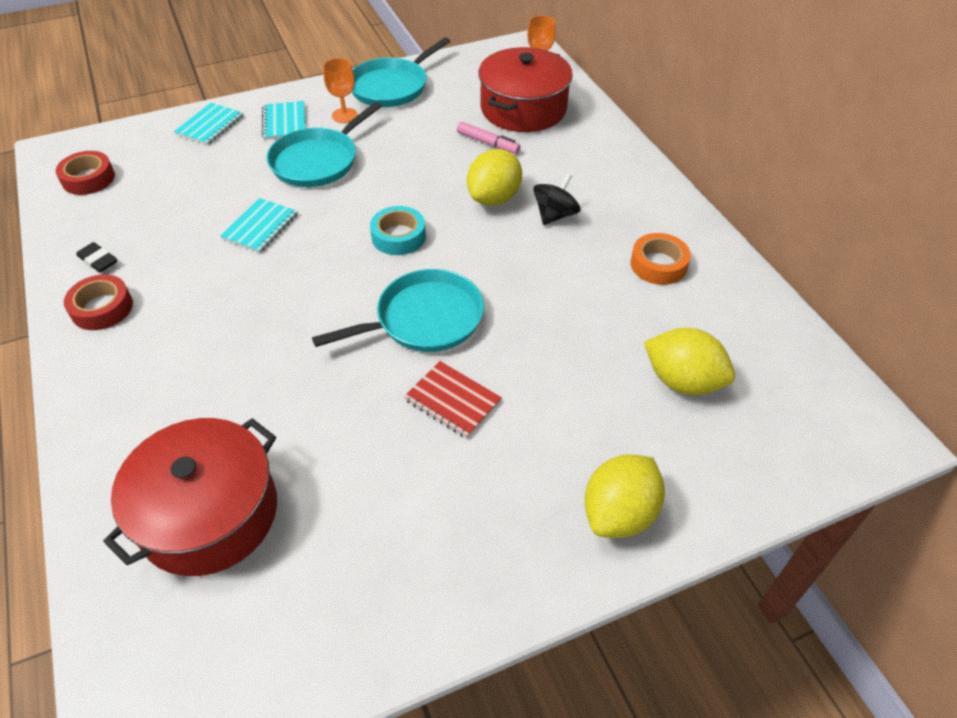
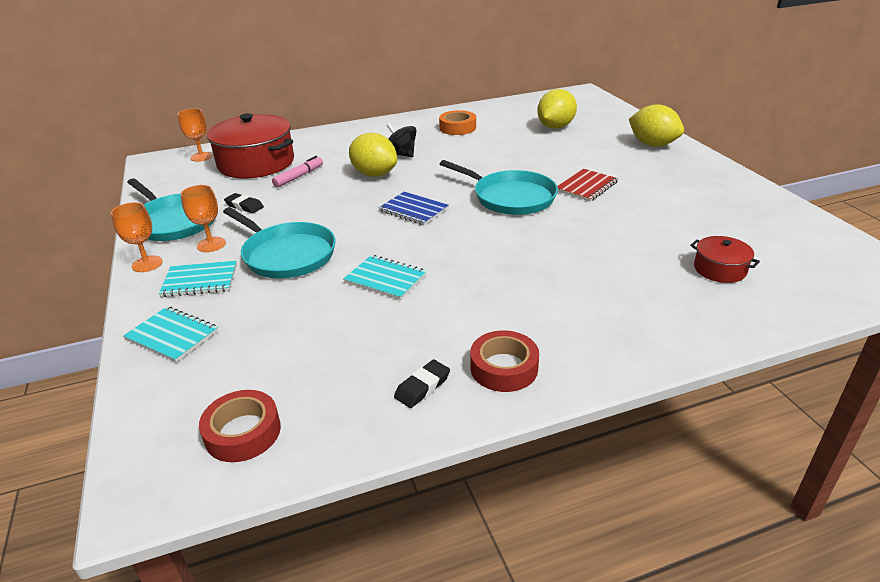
camera: 85 degrees left, 15 degrees down
(209, 513) = (720, 269): red pot -> red pot, size x0.47
(318, 90) = (147, 264): none -> orange goblet
(398, 236) = (413, 210): turquoise tape -> blue notebook
(419, 120) = (244, 206): none -> black eraser
(424, 319) = (510, 197): turquoise pan -> turquoise pan turned 150 degrees clockwise

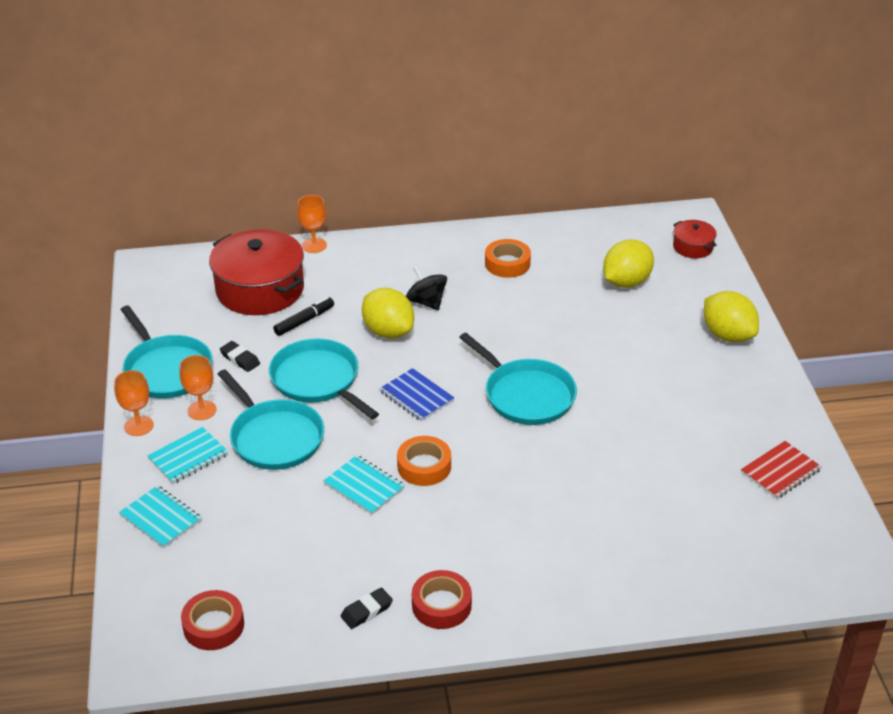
camera: 10 degrees right, 5 degrees up
(200, 280) = (188, 457): turquoise notebook -> turquoise notebook turned 45 degrees counterclockwise
(201, 157) = (199, 267): orange goblet -> orange goblet (314, 245)
(299, 176) = (304, 321): pink marker -> black marker
(320, 211) = (318, 380): none -> turquoise pan
(439, 256) = (424, 466): none -> orange tape
(586, 186) = (616, 393): red notebook -> red notebook (780, 471)
(720, 269) = (694, 533): red pot -> red pot (693, 247)

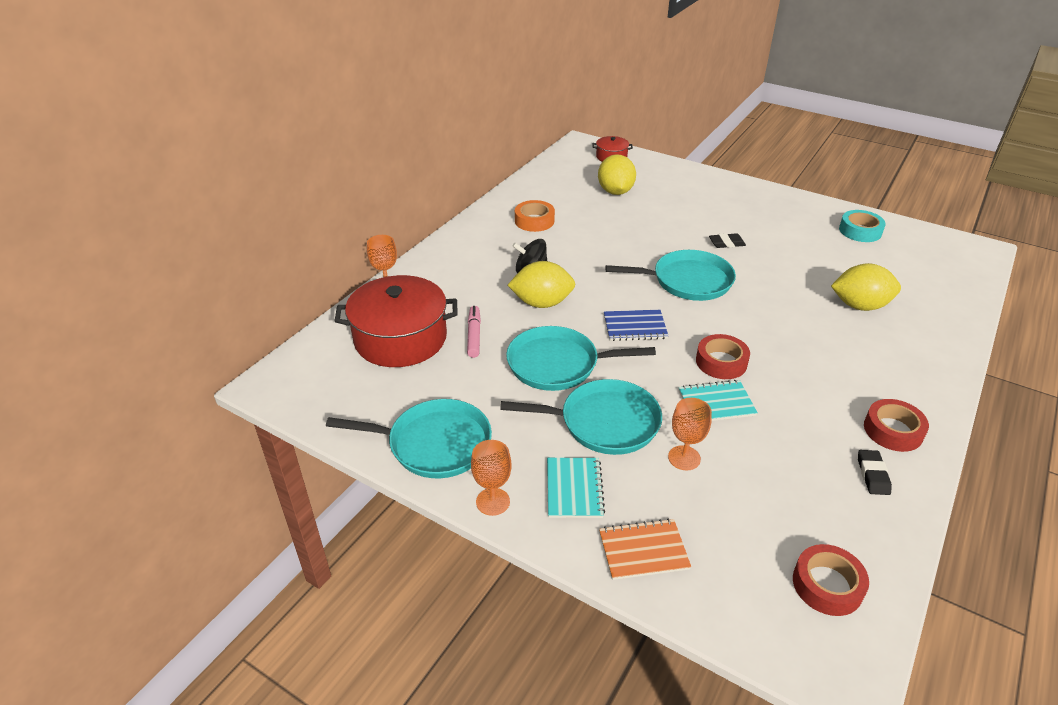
camera: 50 degrees left, 0 degrees up
(160, 518) = (643, 550): turquoise notebook -> orange notebook
(202, 410) = (518, 449): orange goblet -> orange goblet (684, 458)
(240, 359) = (477, 393): black eraser -> black eraser (726, 243)
(304, 321) = (474, 336): black marker -> pink marker
(424, 466) = (721, 362): orange tape -> red tape
(727, 335) = (711, 186): yellow lemon -> yellow lemon (859, 306)
(780, 471) = (860, 231): red notebook -> turquoise tape

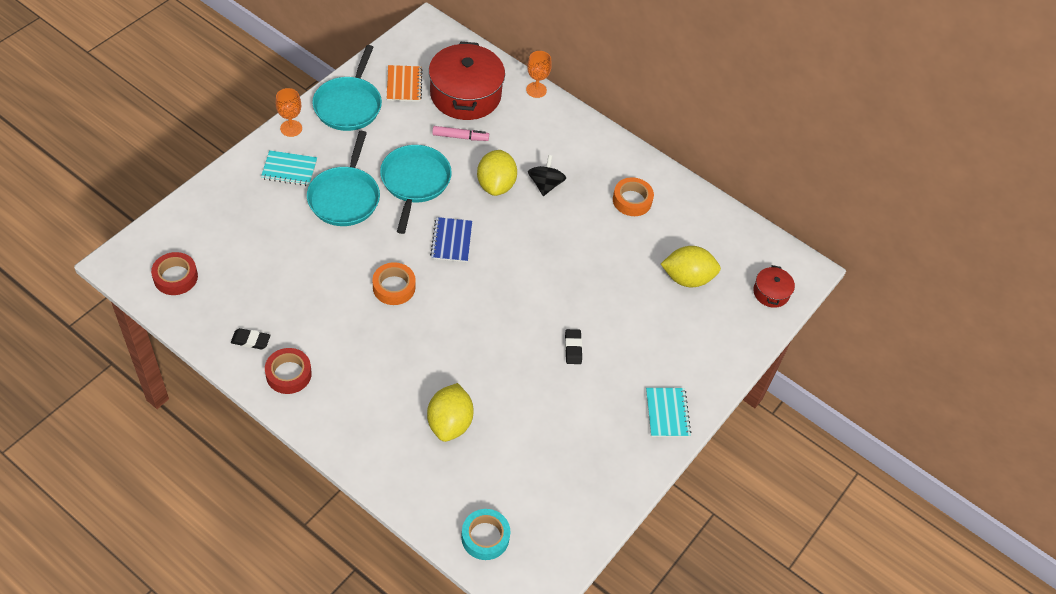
camera: 90 degrees right, 15 degrees up
(643, 550) = (230, 193): orange notebook -> orange notebook (404, 84)
(684, 458) = (299, 234): orange goblet -> none
(688, 281) = (512, 297): turquoise pan -> none
(716, 403) = (347, 269): turquoise notebook -> turquoise notebook (667, 413)
(721, 362) = (394, 287): red tape -> orange tape
(860, 231) = (583, 485): turquoise tape -> turquoise tape (485, 537)

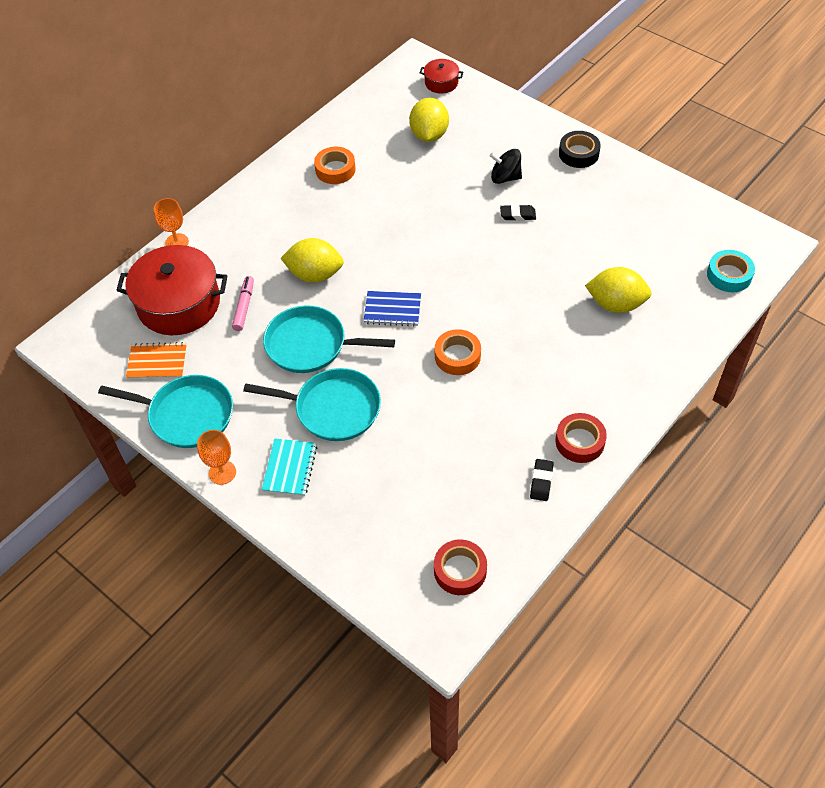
camera: 80 degrees left, 0 degrees up
(545, 185) = (314, 235): black spinning top -> black spinning top (505, 178)
(667, 413) = (578, 153): turquoise notebook -> black tape

